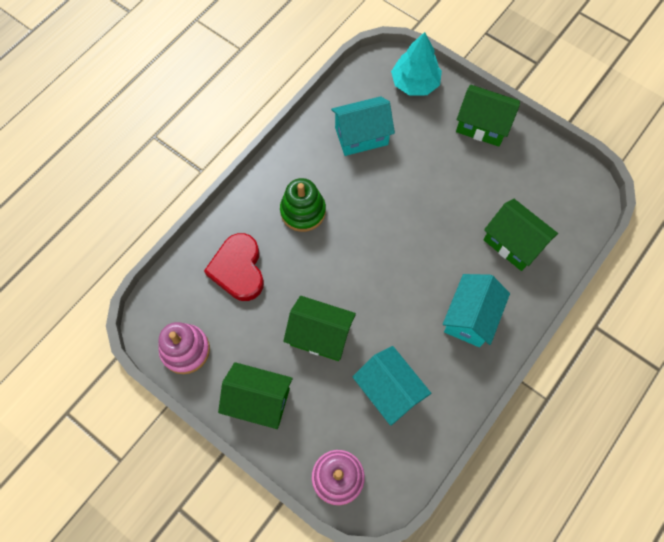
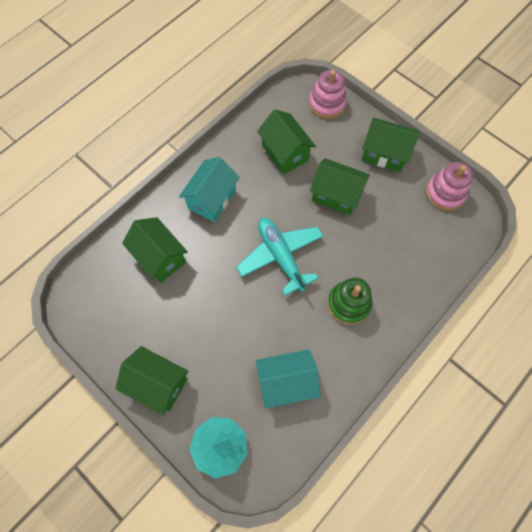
camera: 175 degrees left, 0 degrees up
(238, 269) = (406, 254): red heart -> none
(380, 255) = (280, 256): none -> turquoise plane
(389, 391) = (285, 153): turquoise house -> green house

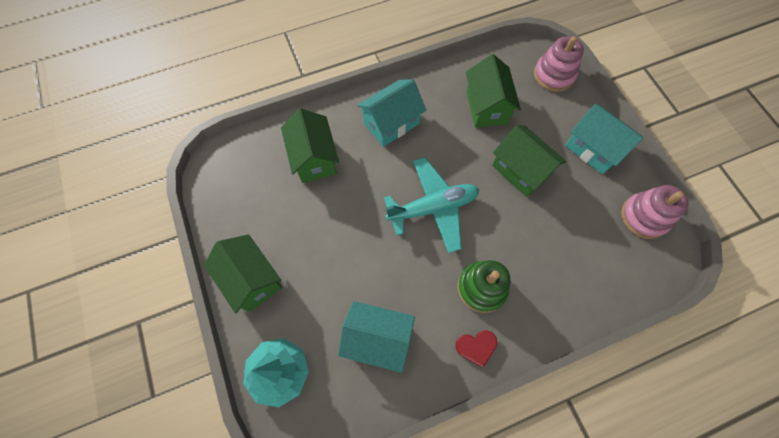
camera: 25 degrees right, 0 degrees up
(280, 256) = (433, 208): turquoise plane -> turquoise plane turned 75 degrees clockwise
(365, 352) = (476, 347): none -> red heart
(384, 154) = (593, 149): green house -> turquoise house

